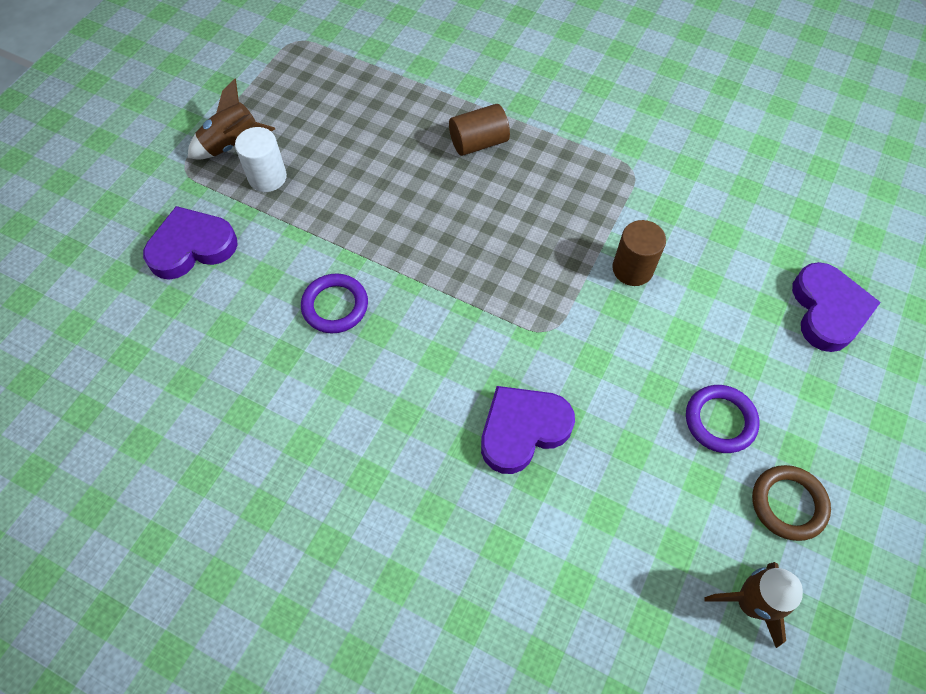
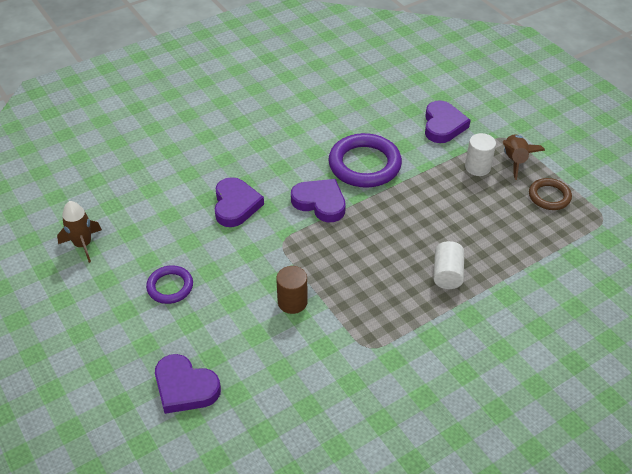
camera: 120 degrees right, 15 degrees down
(335, 306) = (364, 165): purple ring -> purple ring, size x1.79
(447, 323) = (320, 203): none -> purple heart
(478, 142) = (447, 274): brown cylinder -> white cylinder
(788, 504) = (106, 288): brown ring -> brown ring (549, 196)

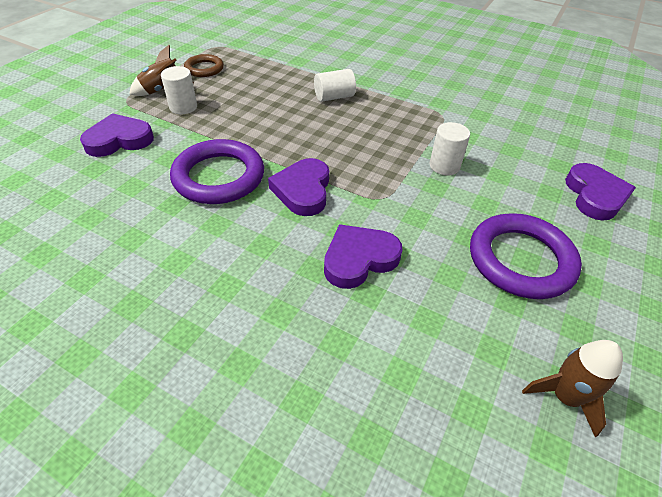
camera: 120 degrees left, 0 degrees up
(170, 287) = (520, 260): purple ring -> purple ring, size x1.79
(292, 302) = (444, 166): brown cylinder -> white cylinder

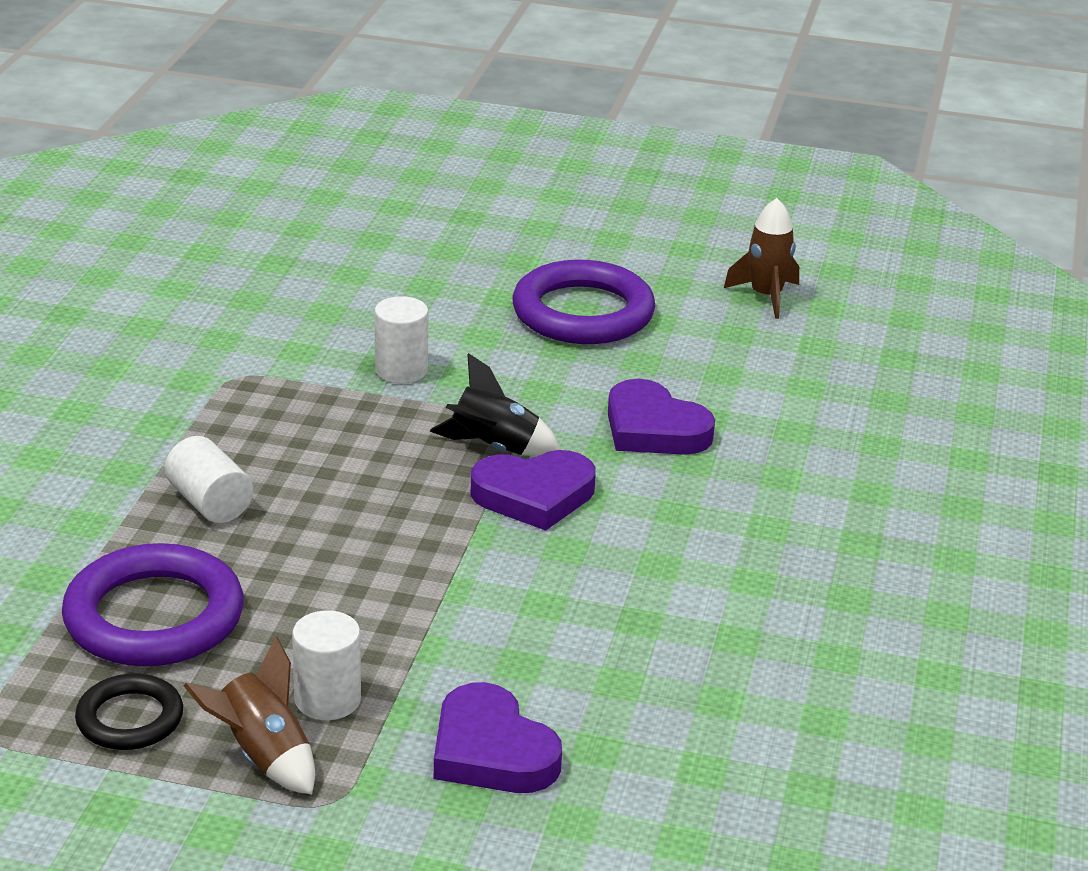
camera: 105 degrees left, 15 degrees down
(204, 69) = (130, 719): brown ring -> black ring
(219, 177) = (543, 589): purple ring -> purple ring (154, 616)
(355, 185) = (494, 448): none -> black rocket
(595, 195) = (417, 254): purple heart -> none

